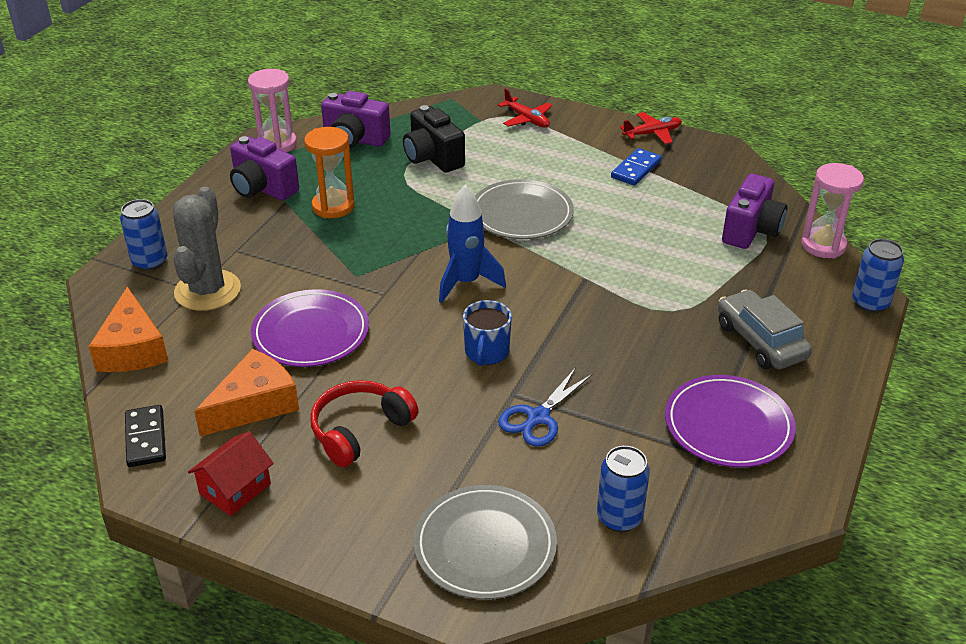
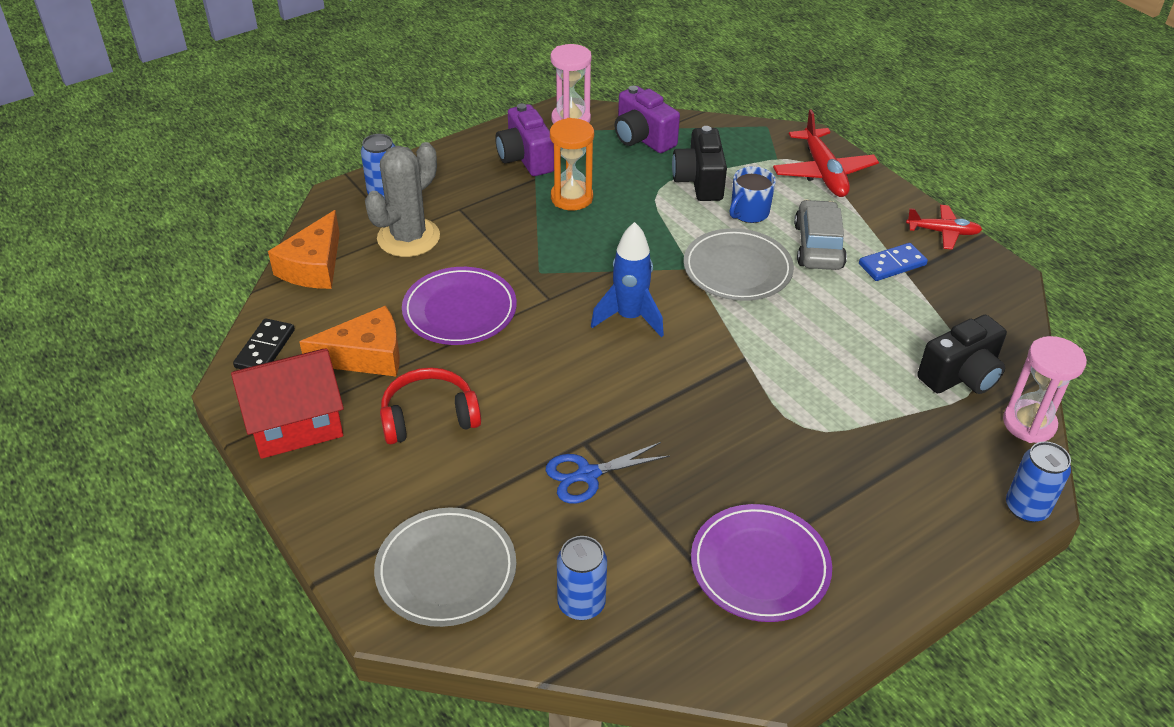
camera: 30 degrees right, 5 degrees up
(235, 489) = (295, 423): red house -> red house, size x1.63
(486, 352) = (593, 392): blue mug -> blue mug (749, 212)
(527, 119) = (823, 173): red plane -> red plane, size x1.61
(751, 230) = (961, 376): purple camera -> black camera
(760, 341) = (868, 496): grey car -> grey car (818, 246)

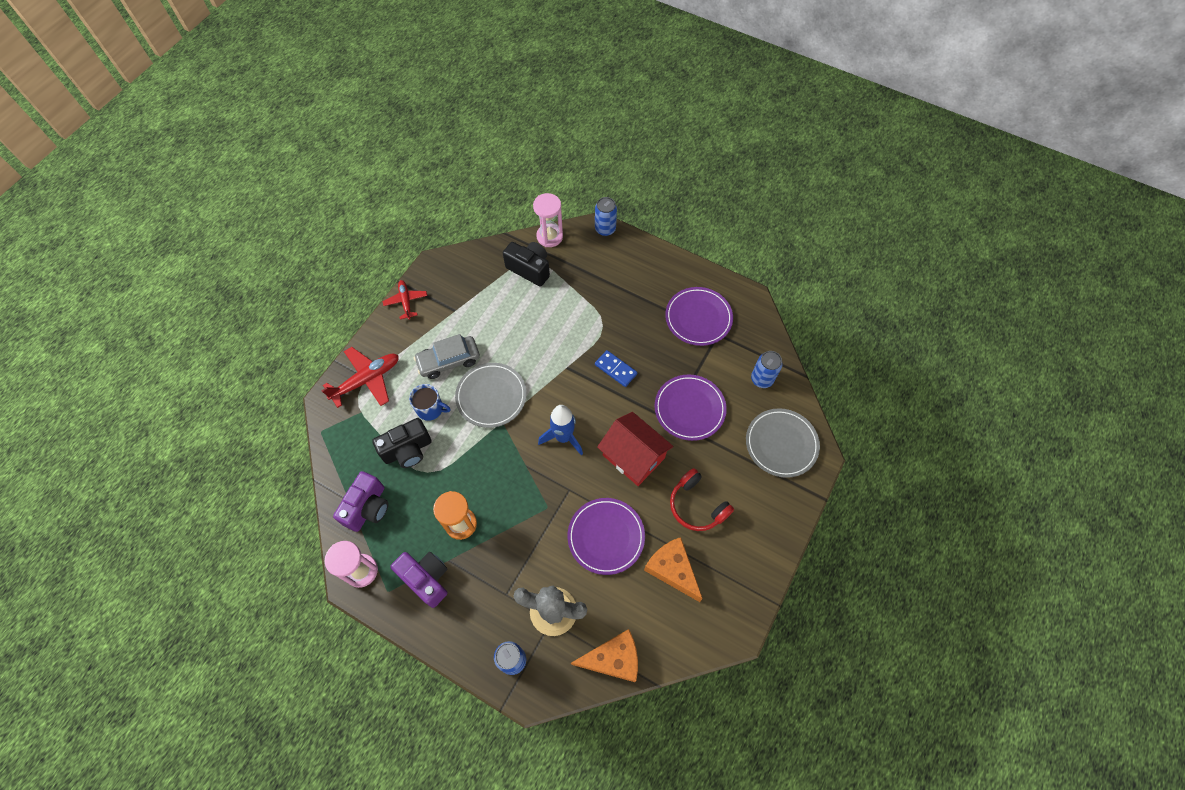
camera: 115 degrees left, 20 degrees up
(265, 349) = (700, 636): black domino -> none
(295, 423) = (742, 576): red house -> red house (633, 456)
(525, 158) = (426, 579): purple camera -> purple camera turned 90 degrees counterclockwise
(587, 475) = (689, 408): blue scissors -> purple plate
(892, 264) = (449, 319): blue domino -> blue domino (616, 369)

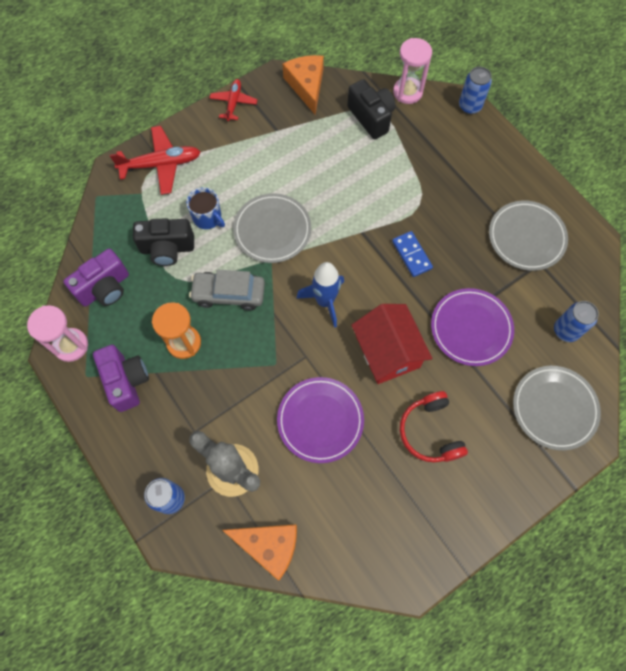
camera: 25 degrees right, 5 degrees up
(449, 361) = (247, 178): grey car -> grey car (229, 294)
(672, 569) = (372, 485): orange cheese -> orange cheese (306, 86)
(698, 318) = (526, 237): purple plate -> grey plate

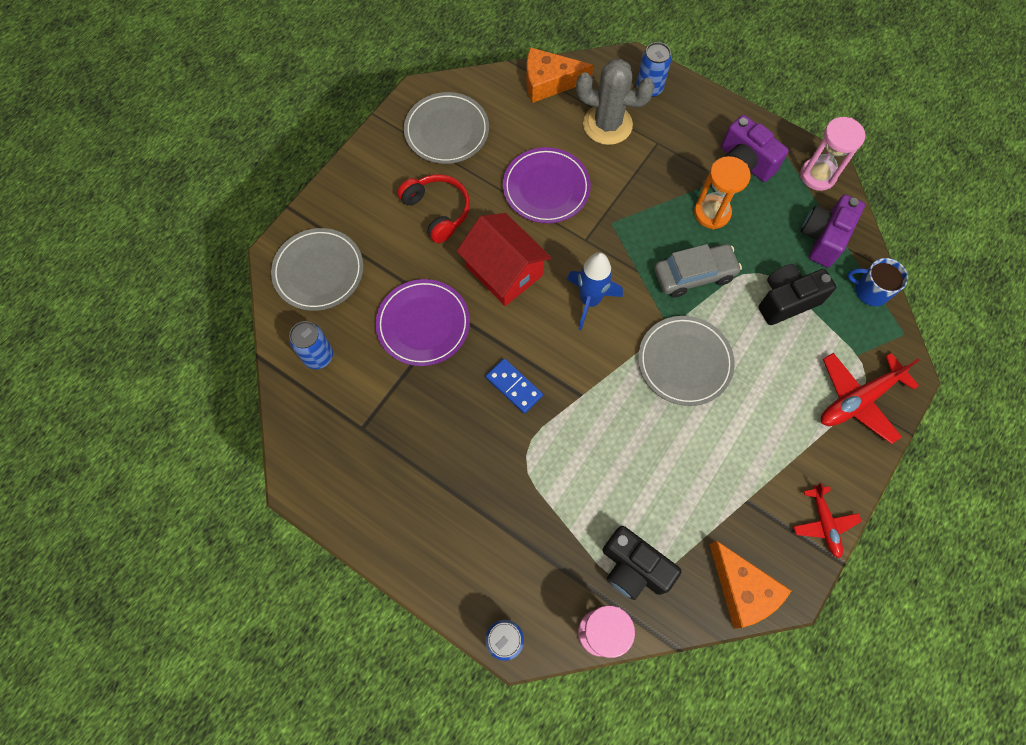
camera: 160 degrees right, 0 degrees up
(208, 218) = (764, 351): blue mug -> blue mug (870, 291)
(526, 237) = (383, 457): grey plate -> grey plate (447, 131)

